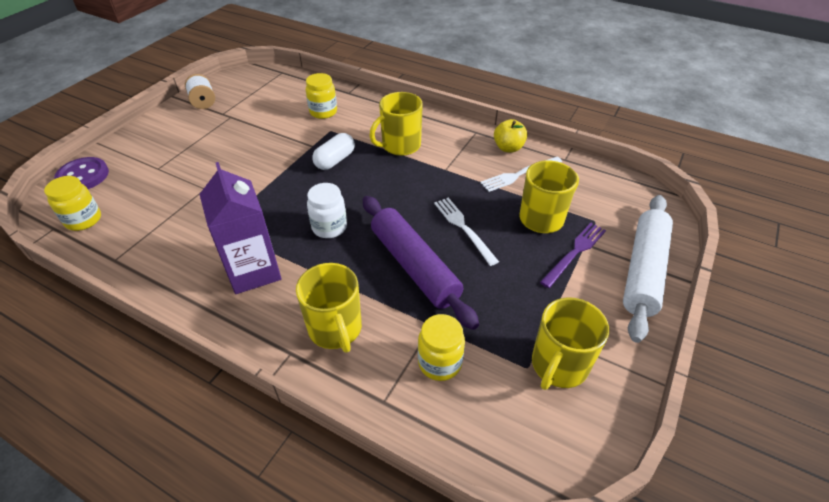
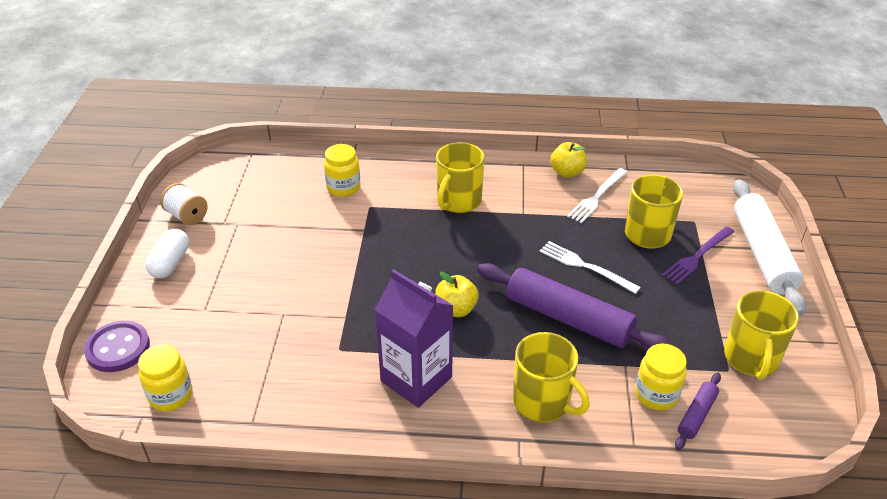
camera: 25 degrees left, 5 degrees down
(329, 227) = (456, 309): white jar -> yellow apple
(335, 160) = (403, 238): white capsule -> white capsule (170, 263)
(464, 397) = (697, 415): none -> purple rolling pin
(575, 252) = (697, 256): purple fork -> purple fork turned 150 degrees counterclockwise

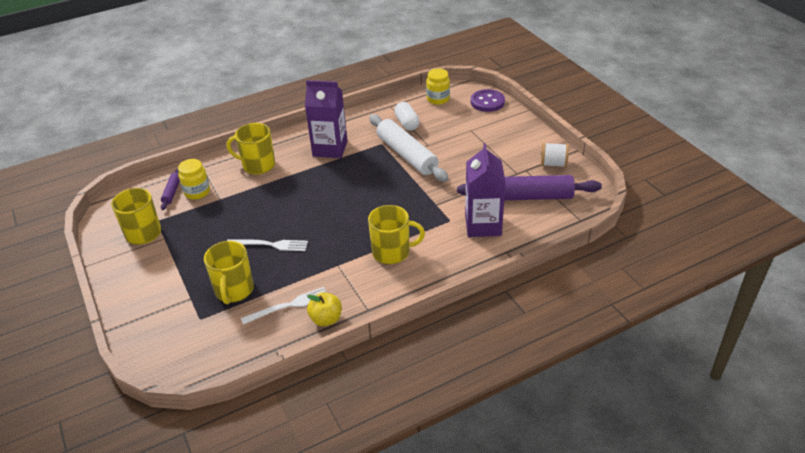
camera: 150 degrees right, 0 degrees up
(170, 263) = (521, 139): white capsule -> white capsule (407, 123)
(343, 188) = (483, 225): yellow jar -> purple carton
(456, 309) = (335, 186): yellow apple -> none
(458, 201) = (392, 252): yellow mug -> yellow mug turned 90 degrees clockwise
(568, 318) = (265, 209): purple rolling pin -> purple rolling pin (527, 197)
(597, 197) = (288, 306): white fork -> white fork turned 60 degrees clockwise
(697, 256) = (191, 287): purple fork -> none
(762, 254) = (139, 312): white rolling pin -> white rolling pin (407, 155)

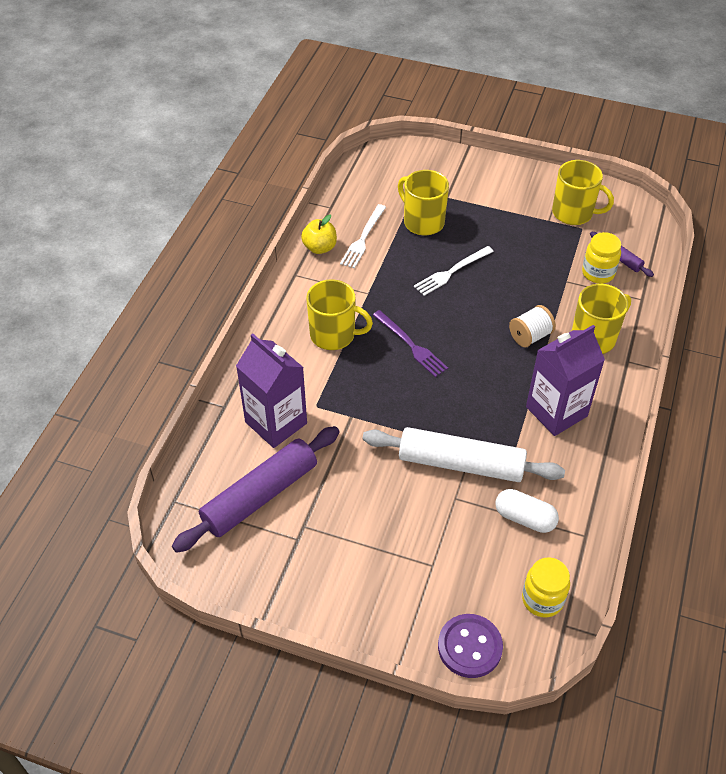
camera: 135 degrees right, 10 degrees up
(355, 219) = (411, 345): none -> purple fork
(392, 252) = (334, 335): yellow mug -> yellow mug turned 120 degrees counterclockwise
(553, 164) = (271, 575): white spool -> white spool (530, 336)

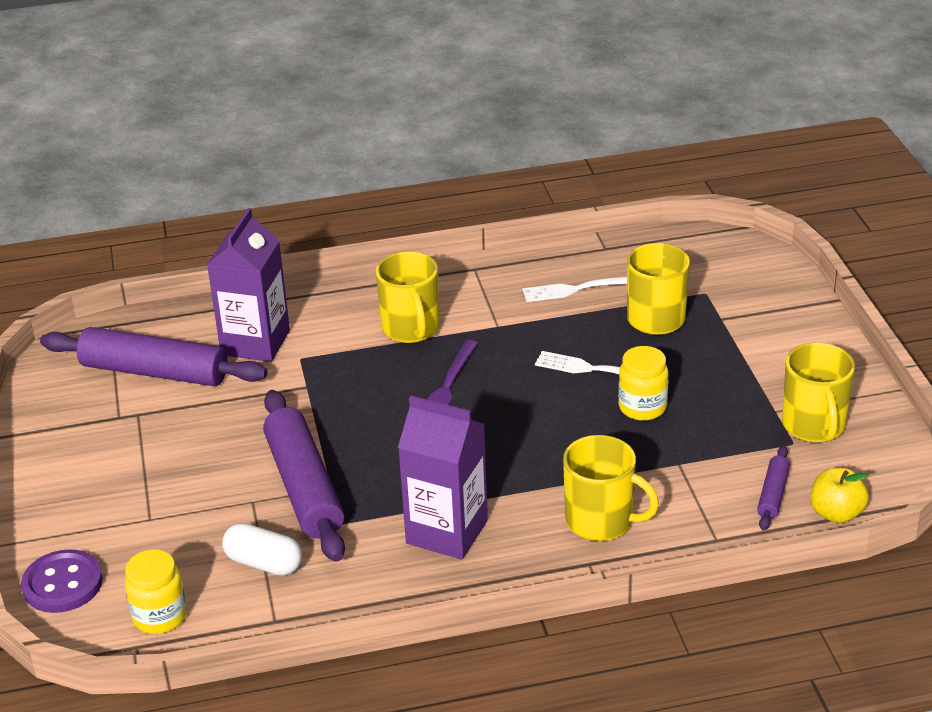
camera: 60 degrees right, 15 degrees down
(320, 247) = (533, 267): yellow apple -> yellow apple (836, 513)
(461, 464) = (304, 487): white rolling pin -> purple rolling pin
(525, 518) = (264, 563): white capsule -> white capsule turned 60 degrees counterclockwise
(530, 336) = (551, 468): white spool -> none
(598, 273) = (723, 485): yellow jar -> yellow jar (642, 407)

